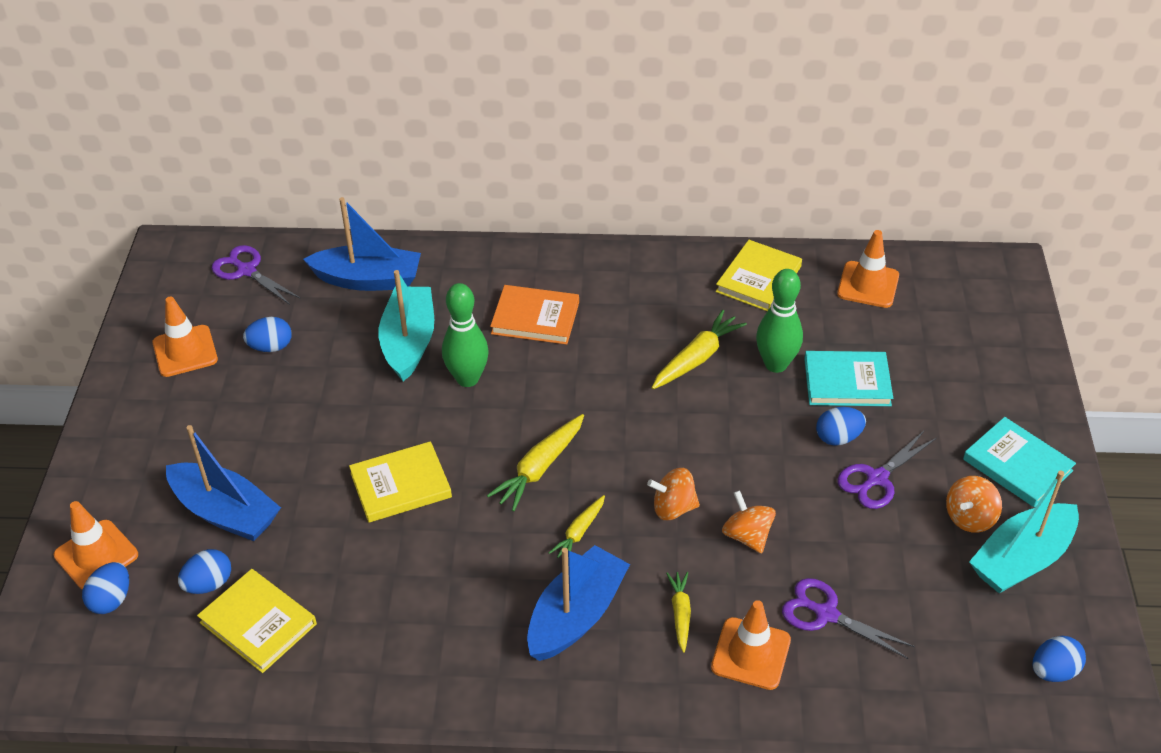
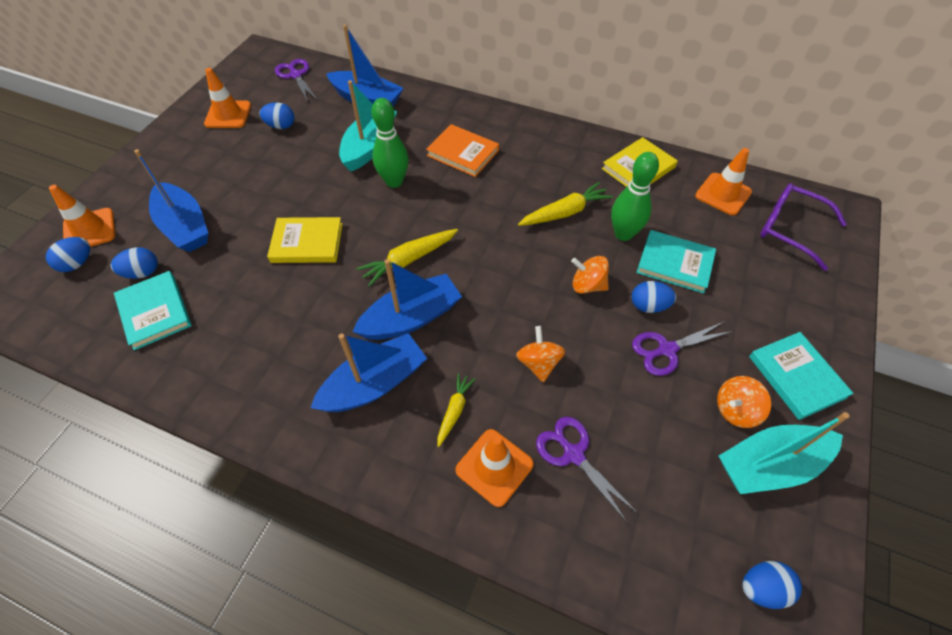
camera: 20 degrees right, 10 degrees up
(258, 623) = (155, 312): yellow book -> turquoise book
(579, 532) = (411, 318): yellow carrot -> blue boat
(673, 508) = (491, 321): orange spinning top -> orange spinning top (587, 285)
(955, 306) = (789, 229): none -> purple glasses

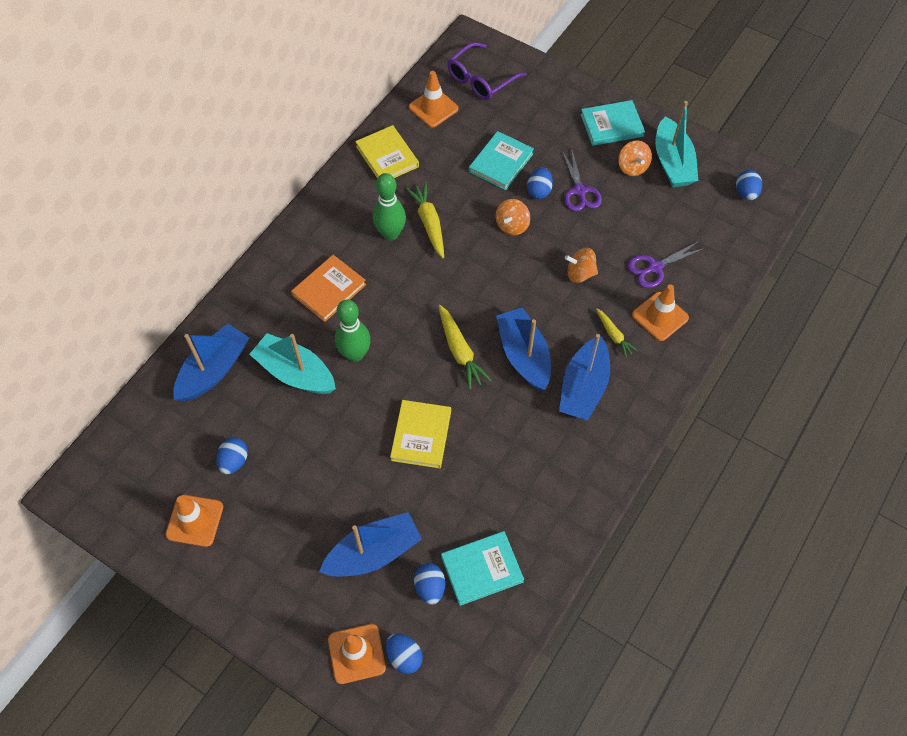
camera: 80 degrees left, 5 degrees up
(296, 75) = (139, 445): purple scissors -> none
(374, 384) = (583, 387): blue boat -> blue boat turned 135 degrees counterclockwise
(454, 411) = (613, 335): yellow carrot -> yellow carrot turned 150 degrees counterclockwise
(623, 234) = (463, 188): green bowling pin -> green bowling pin (390, 234)

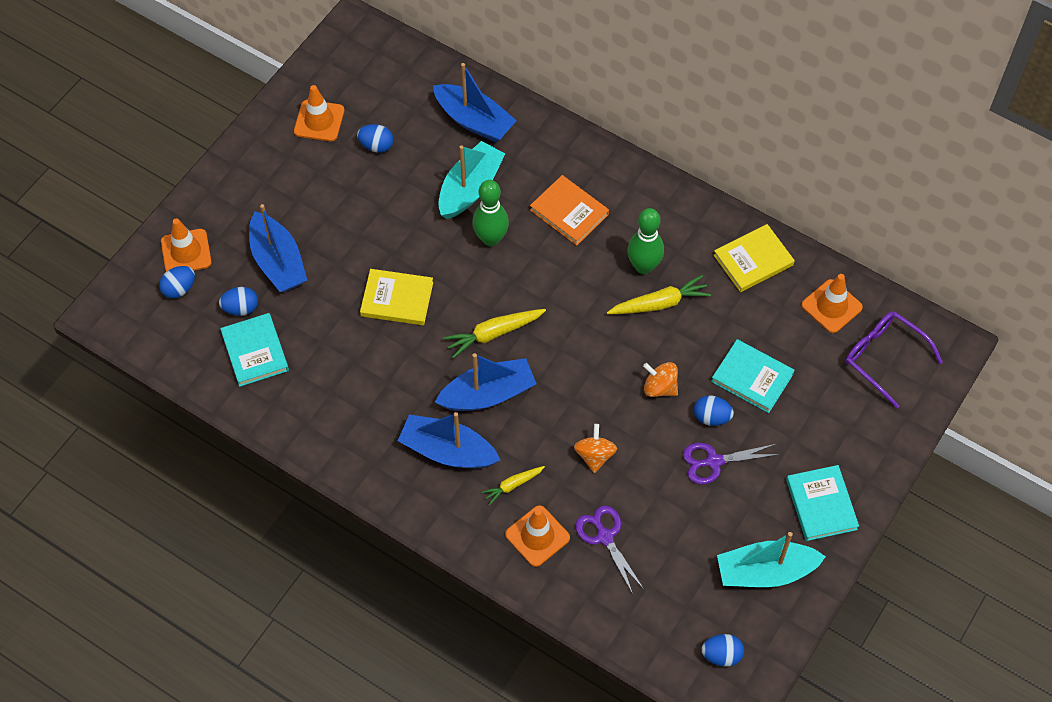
camera: 90 degrees right, 0 degrees up
(632, 167) = (755, 524): orange spinning top -> none

